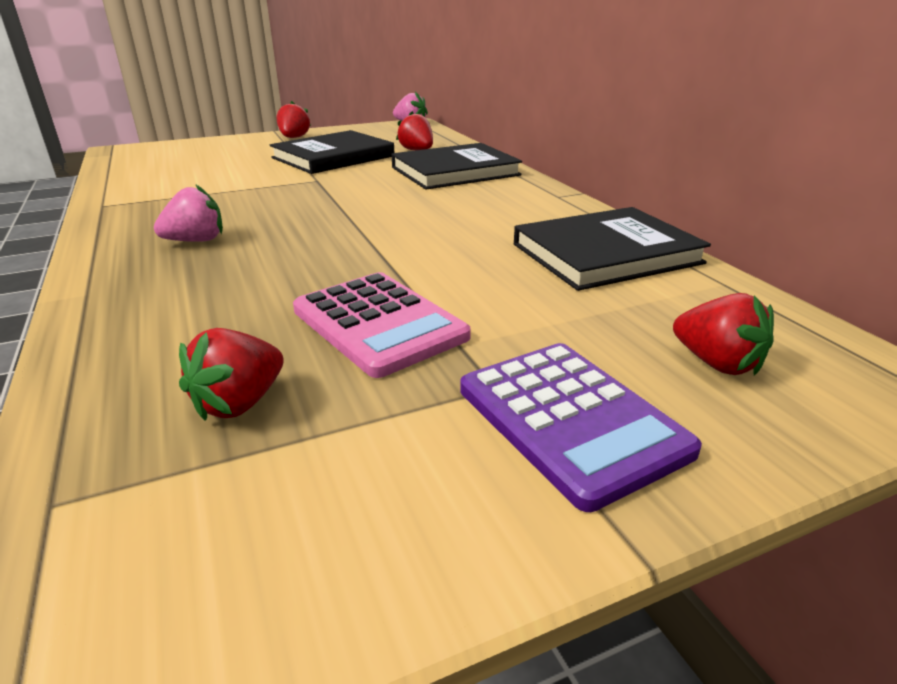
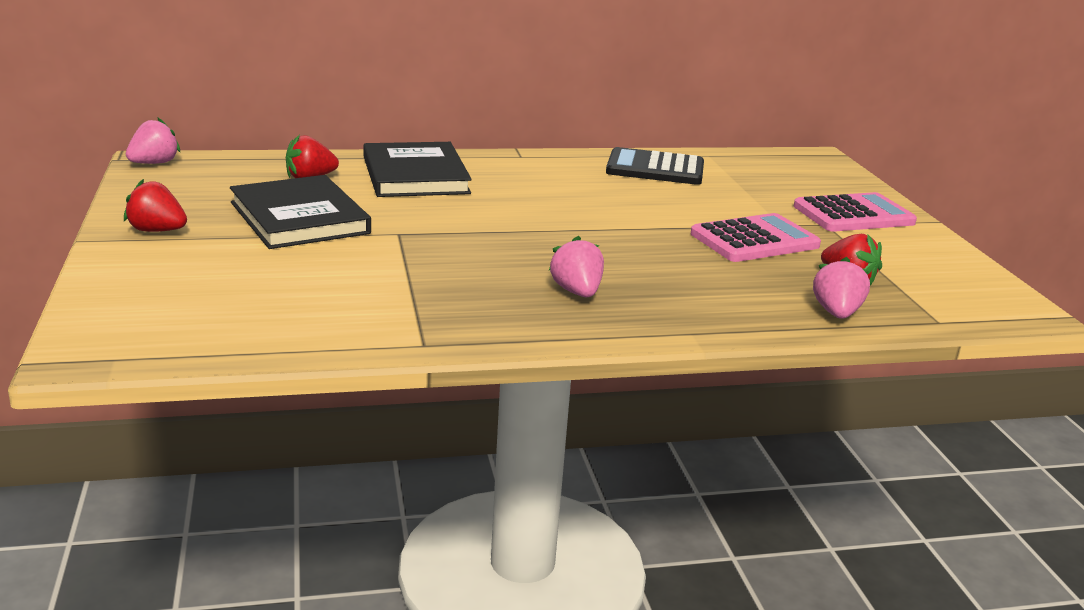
camera: 80 degrees left, 5 degrees down
(114, 388) = (836, 313): none -> pink strawberry
(570, 419) = (853, 215): purple calculator -> pink calculator
(606, 254) = (655, 169): black book -> black calculator
(716, 363) = (801, 179): red strawberry -> none

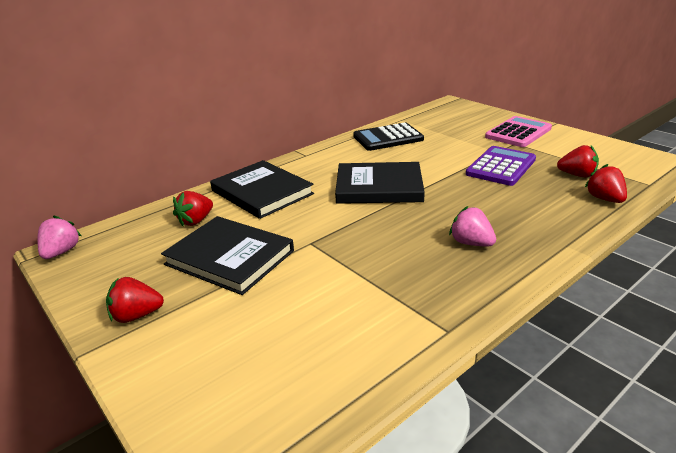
camera: 25 degrees left, 5 degrees up
(558, 211) = (379, 187): none -> black book
(754, 240) = (501, 167): pink calculator -> purple calculator
(836, 313) = (604, 199): pink strawberry -> red strawberry

